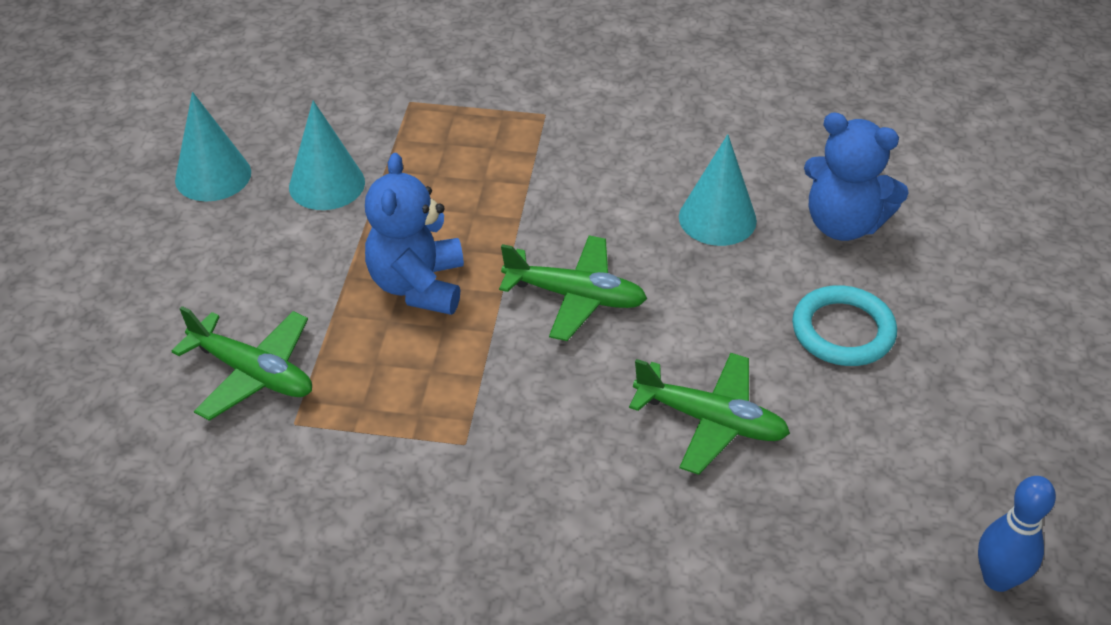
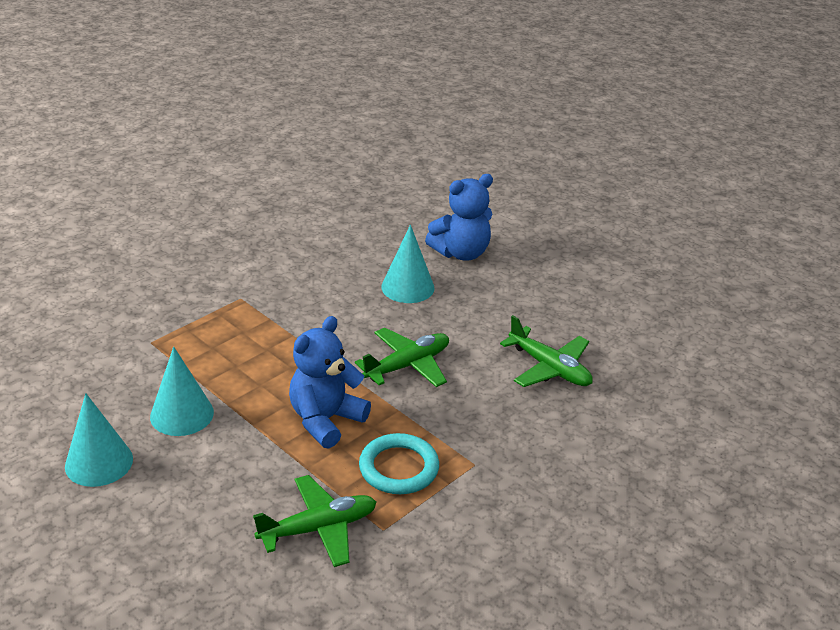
camera: 55 degrees left, 10 degrees down
(418, 285) = (325, 420): blue teddy bear -> blue teddy bear turned 90 degrees clockwise
(710, 421) = (549, 368): green plane -> green plane turned 75 degrees clockwise
(843, 331) = (533, 294): turquoise ring -> turquoise ring (399, 468)
(997, 579) = (725, 338): blue bowling pin -> none

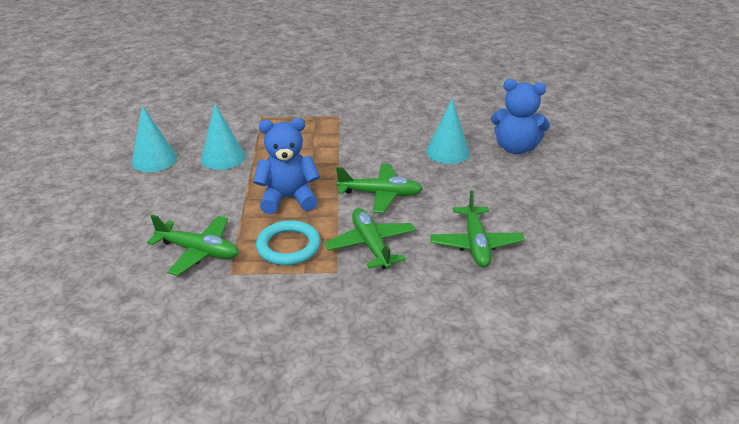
camera: 45 degrees right, 0 degrees up
(469, 421) = (371, 245): none -> green plane

